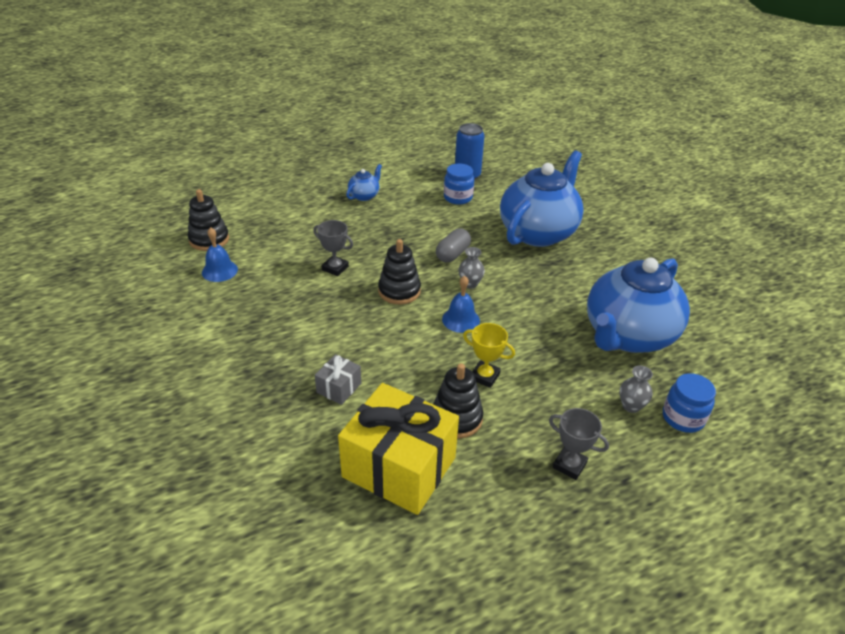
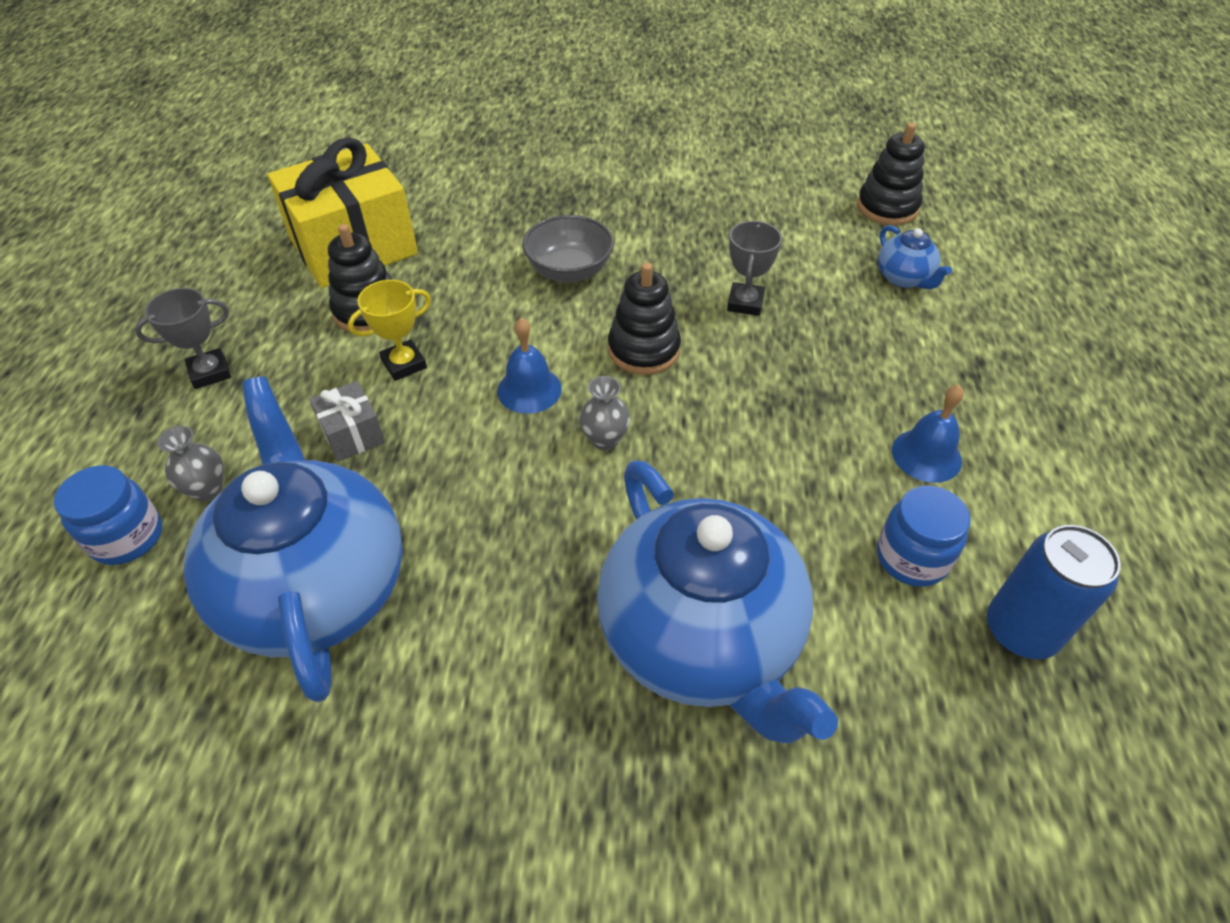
camera: 120 degrees right, 10 degrees up
(219, 271) = (801, 202): blue bell -> blue bell (926, 455)
(335, 268) = (745, 303): grey trophy -> grey trophy turned 45 degrees counterclockwise
(339, 388) = (501, 239): grey gift -> grey gift (352, 434)
(351, 342) = (569, 270): none -> grey bowl
(364, 196) = (970, 407): blue teapot -> blue teapot (904, 278)
(452, 254) = (703, 454): grey capsule -> none

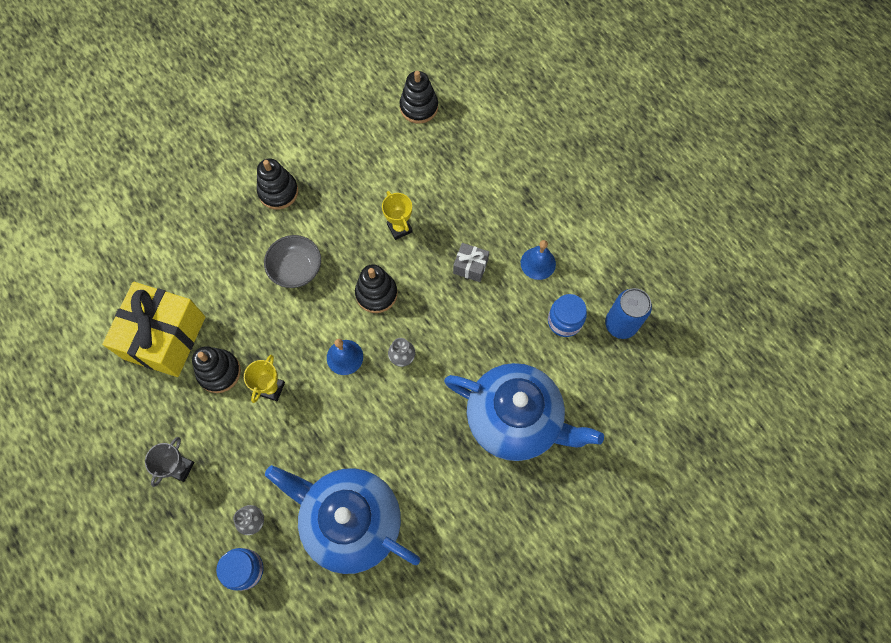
camera: 40 degrees left, 20 degrees up
(352, 434) = (288, 443): grey gift -> grey gift (470, 266)
(627, 195) = (278, 192): none -> black stacking toy
(745, 303) = (399, 228): grey trophy -> yellow trophy
(904, 278) = (460, 156): blue teapot -> none

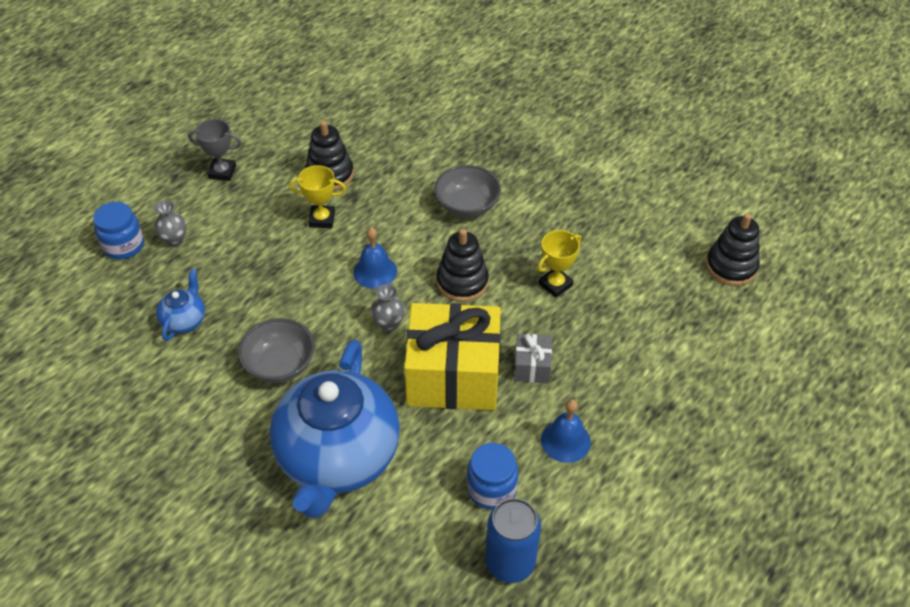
camera: 75 degrees right, 20 degrees down
(164, 337) = (356, 126): yellow gift -> yellow gift (453, 375)
(278, 192) = (555, 169): black stacking toy -> none
(350, 521) = (184, 320): blue teapot -> blue teapot, size x0.42
(419, 449) = (280, 365): none -> grey bowl

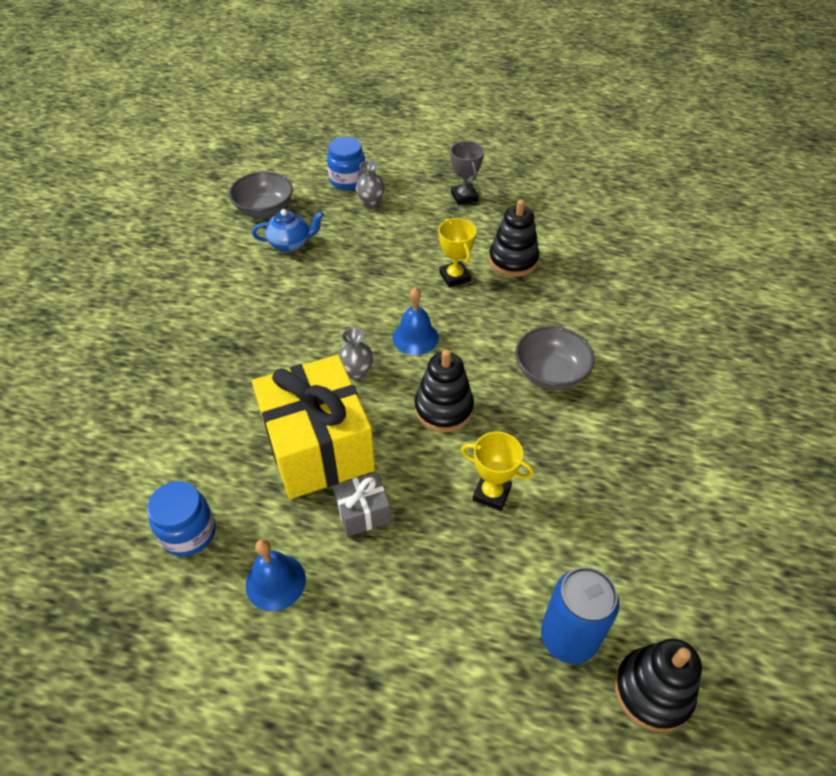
camera: 65 degrees right, 0 degrees up
(280, 365) = (272, 317): grey bowl -> grey bowl (264, 210)
(338, 458) = (185, 397): blue teapot -> none
(510, 562) = (103, 583): blue can -> blue can (568, 637)

